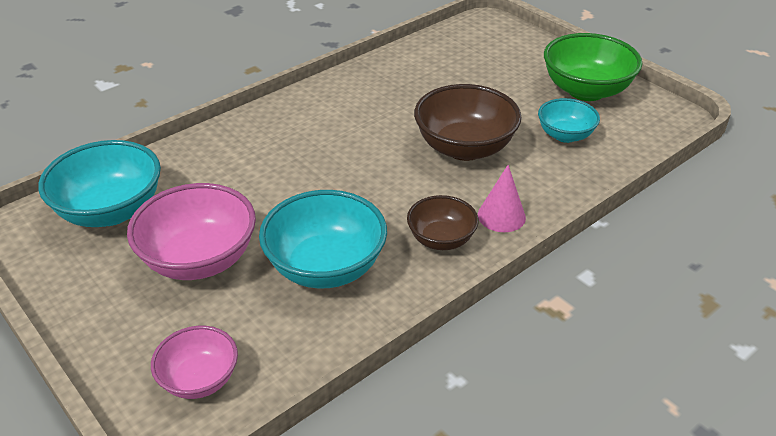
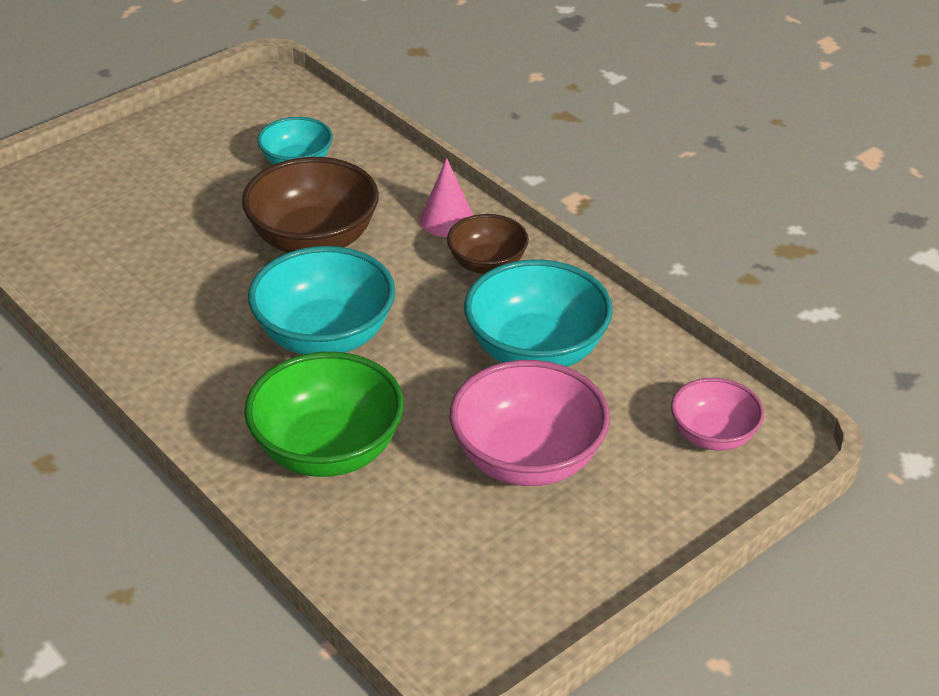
camera: 90 degrees left, 0 degrees up
(111, 211) = (430, 565): turquoise bowl -> turquoise bowl (325, 336)
(586, 90) = (200, 137): green bowl -> green bowl (328, 450)

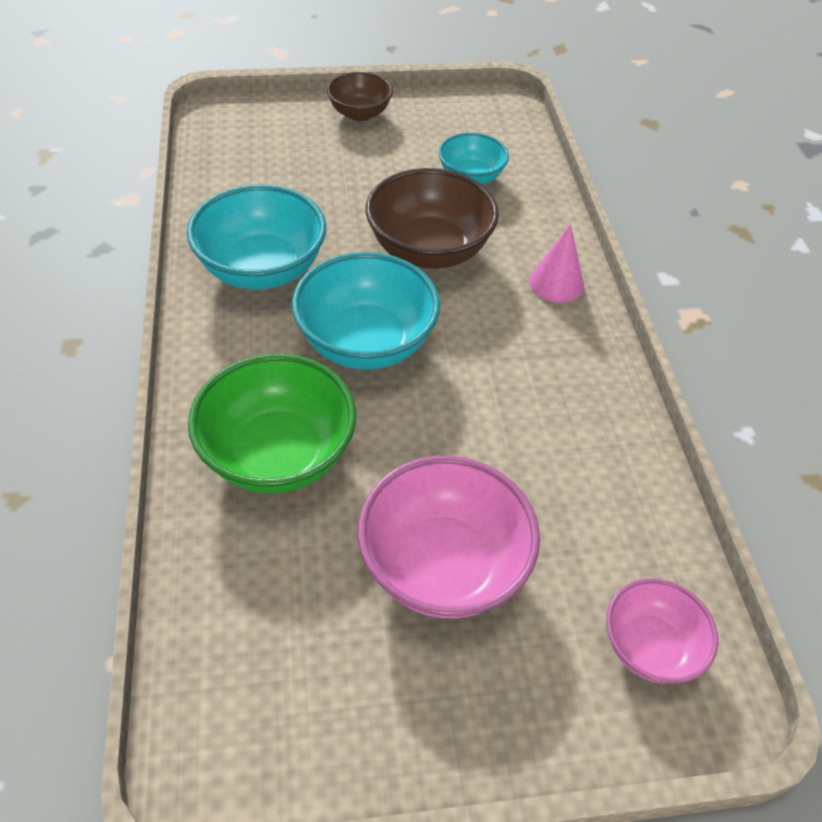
camera: 30 degrees right, 10 degrees up
(487, 264) = (560, 342): brown bowl -> brown bowl (360, 113)
(536, 351) = (539, 452): turquoise bowl -> turquoise bowl (262, 269)

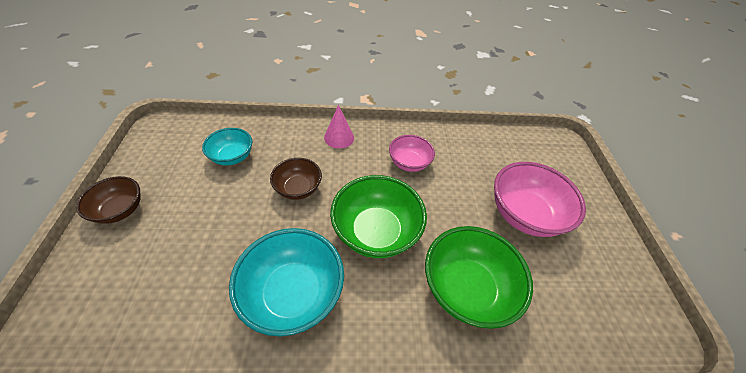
camera: 85 degrees left, 0 degrees up
(366, 343) = (376, 232): turquoise bowl -> green bowl
(429, 250) = (298, 188): brown bowl -> brown bowl, size x0.59
(650, 646) = (544, 153): pink bowl -> pink bowl (409, 163)

